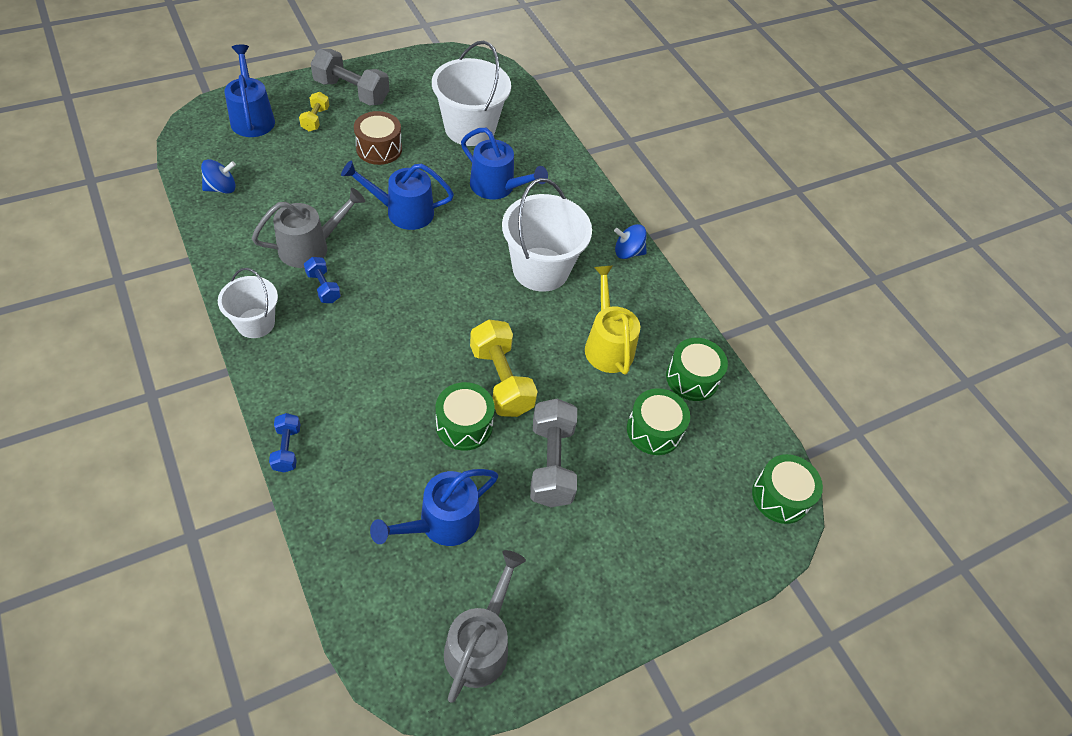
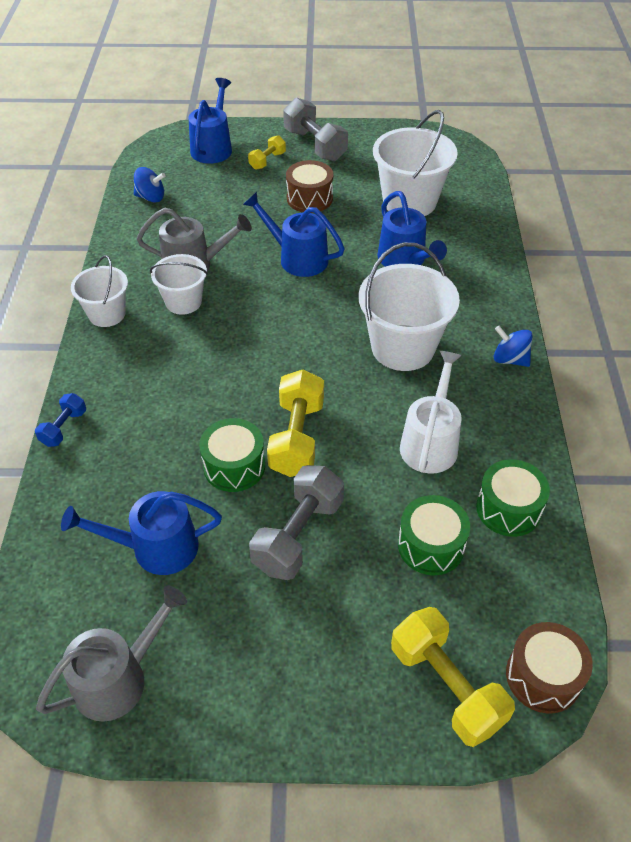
camera: 35 degrees right, 5 degrees down
(323, 287) = (183, 302): blue dumbbell -> white bucket
(607, 345) = (430, 442): yellow watering can -> white watering can
(723, 533) = (446, 686): none -> yellow dumbbell
(780, 496) = (543, 676): green drum -> brown drum

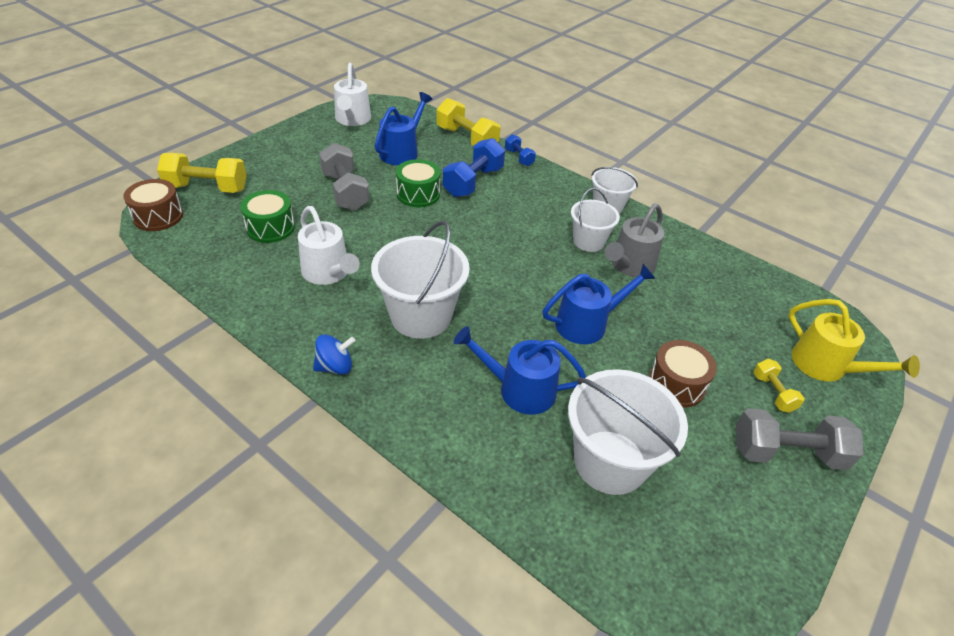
camera: 125 degrees right, 5 degrees down
(118, 678) = (352, 120): grey watering can -> white watering can
(151, 197) = (751, 286): blue spinning top -> none
(160, 436) = (473, 182): none -> blue dumbbell
(213, 147) = (826, 366): blue watering can -> yellow watering can
(297, 438) = (407, 224): yellow dumbbell -> yellow dumbbell (467, 139)
(508, 509) = (241, 271): green drum -> none

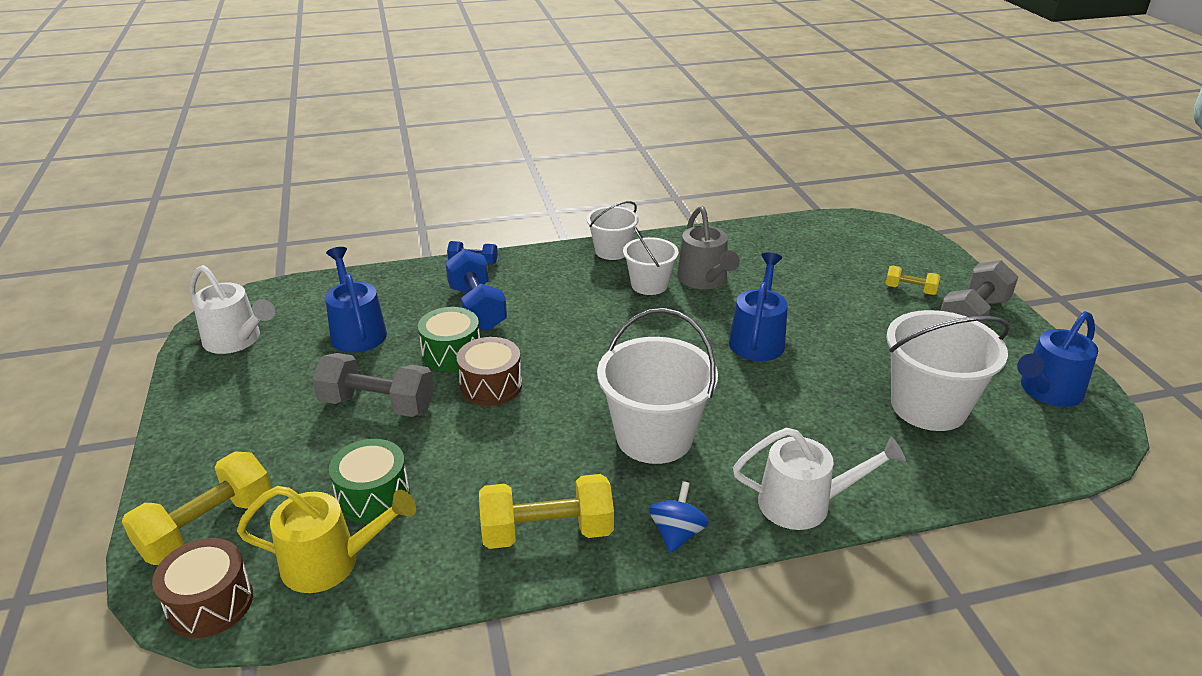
camera: 50 degrees left, 10 degrees down
(329, 273) = (515, 478): white watering can -> white watering can (804, 503)
(467, 139) = (396, 278): yellow dumbbell -> yellow dumbbell (547, 532)
(519, 389) = (809, 418): blue watering can -> blue watering can (1047, 391)
(676, 384) = (867, 329): brown drum -> brown drum (491, 386)
(826, 366) = (900, 253): yellow watering can -> yellow watering can (331, 562)

